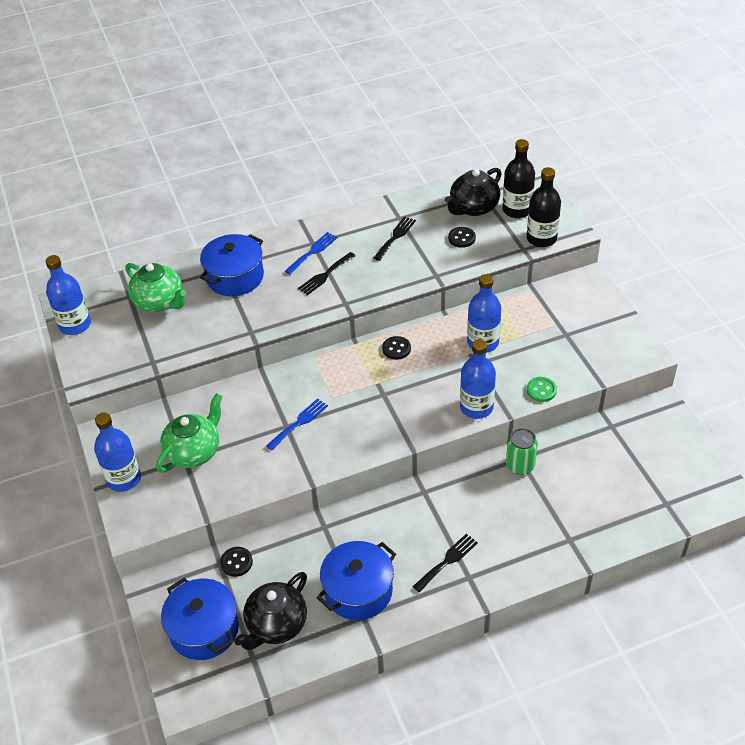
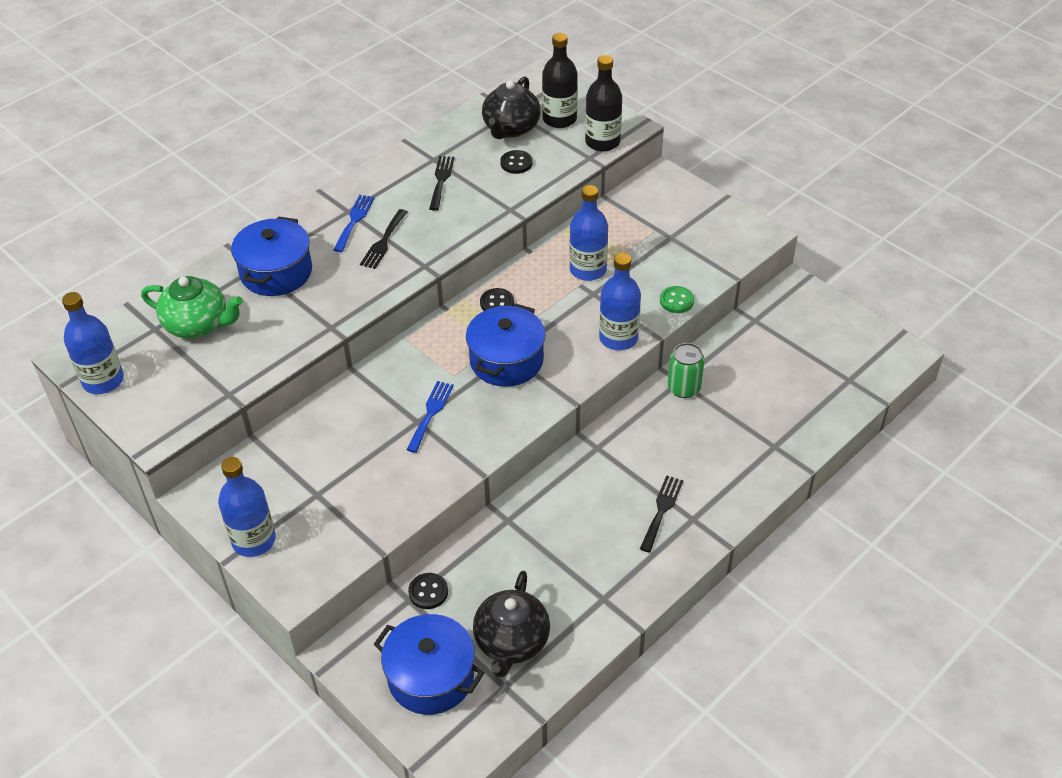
camera: 25 degrees left, 0 degrees up
(194, 451) = (323, 482): green teapot -> none
(358, 591) = (583, 574): blue pot -> blue pot (506, 360)

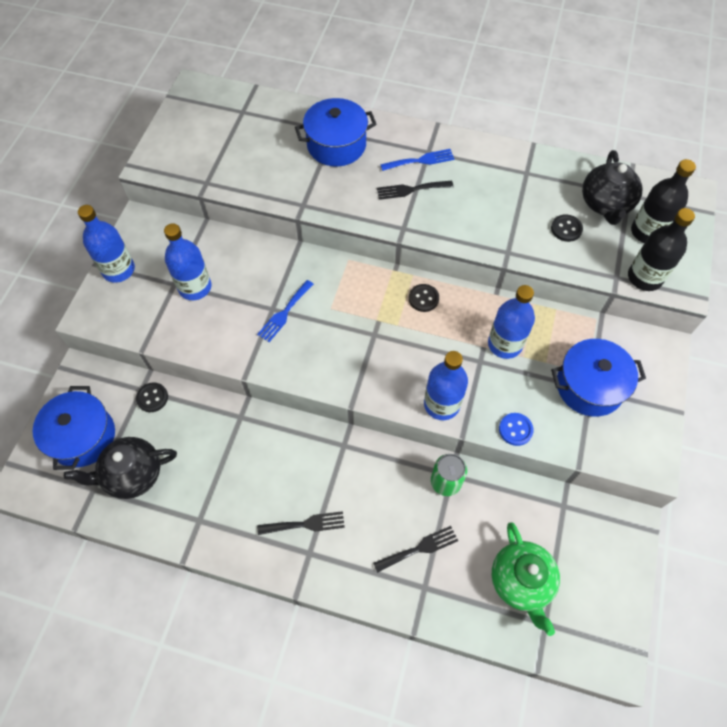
camera: 60 degrees right, 15 degrees up
(103, 380) = (182, 112): blue bottle -> blue bottle (195, 287)
(198, 325) = (259, 131): green teapot -> green teapot (521, 581)
(430, 413) = (284, 313): blue fork -> blue fork turned 135 degrees clockwise
(441, 180) = (506, 190): black fork -> black fork (419, 548)
(506, 360) = (367, 335): blue pot -> blue pot (589, 386)
(511, 128) = (605, 204): black teapot -> black teapot turned 75 degrees counterclockwise
(676, 301) = (515, 430): green button -> blue button

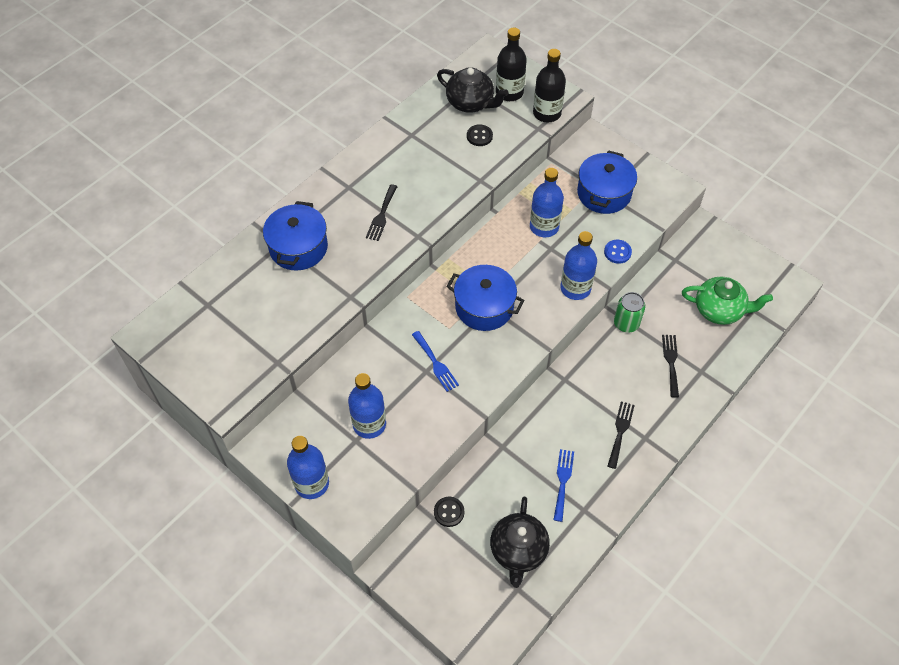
camera: 65 degrees left, 5 degrees down
(82, 436) = (460, 584): blue pot -> blue pot (484, 307)
(420, 160) = (355, 196): blue fork -> blue fork (563, 481)
(423, 298) = (475, 260): black button -> none

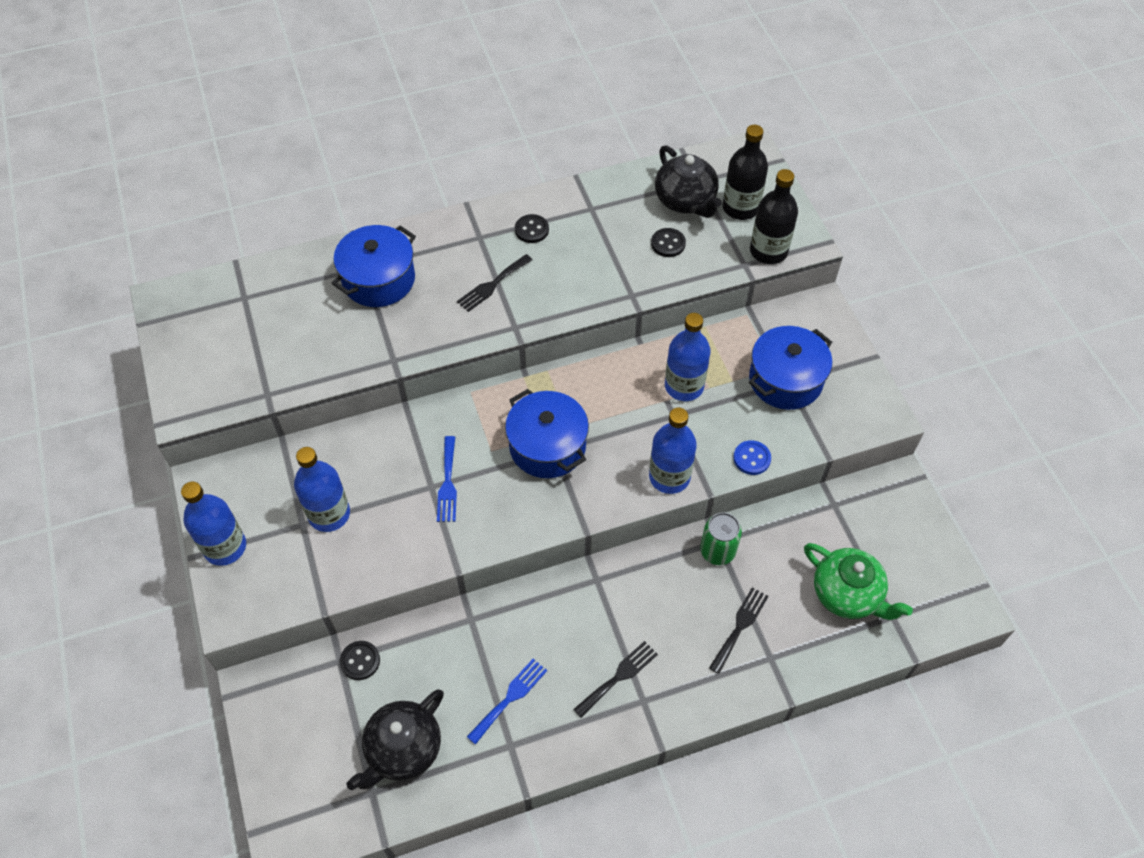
camera: 30 degrees right, 0 degrees up
(381, 166) = (531, 230): none -> black button

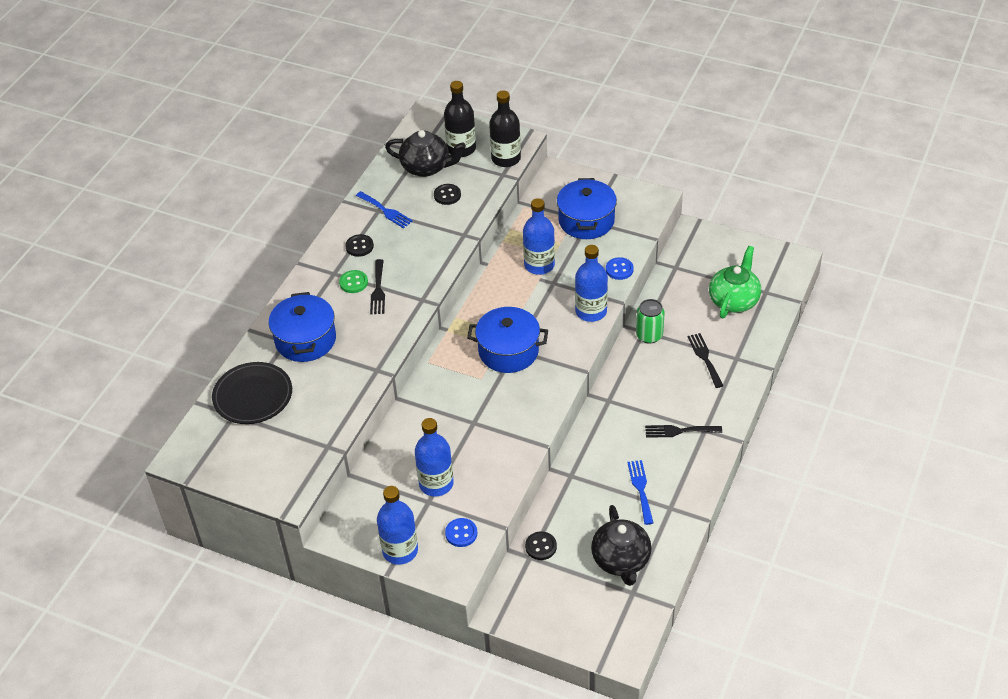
camera: 45 degrees left, 10 degrees down
(277, 294) = (253, 396): none -> black plate
(286, 582) = (461, 533): none -> blue button
(447, 483) = (480, 413): blue fork -> blue fork (385, 211)
(483, 260) = (353, 282): none -> green button
(618, 677) = (679, 431): black fork -> black fork turned 90 degrees counterclockwise
(847, 594) = (734, 300): green teapot -> green teapot turned 60 degrees counterclockwise

